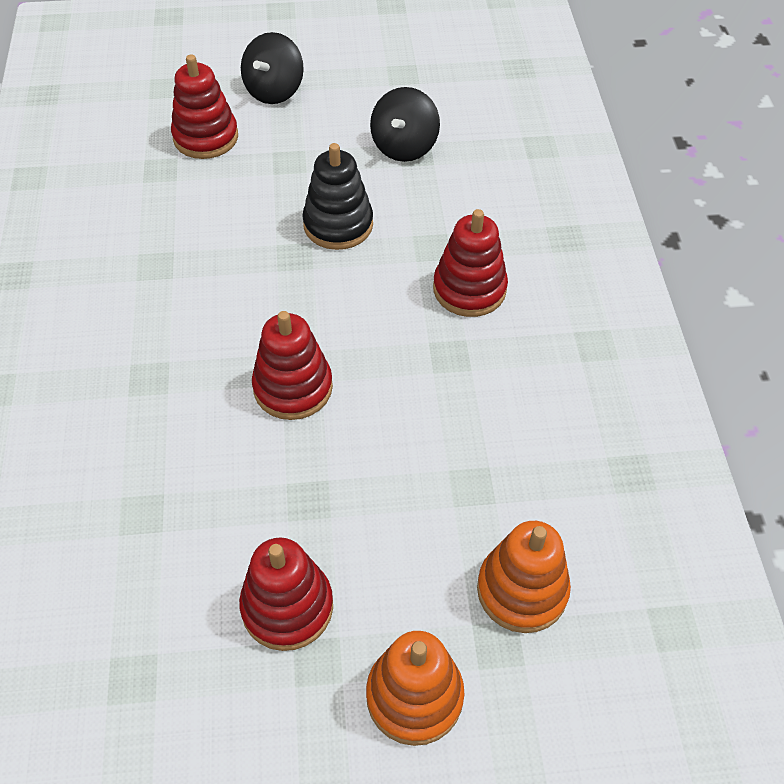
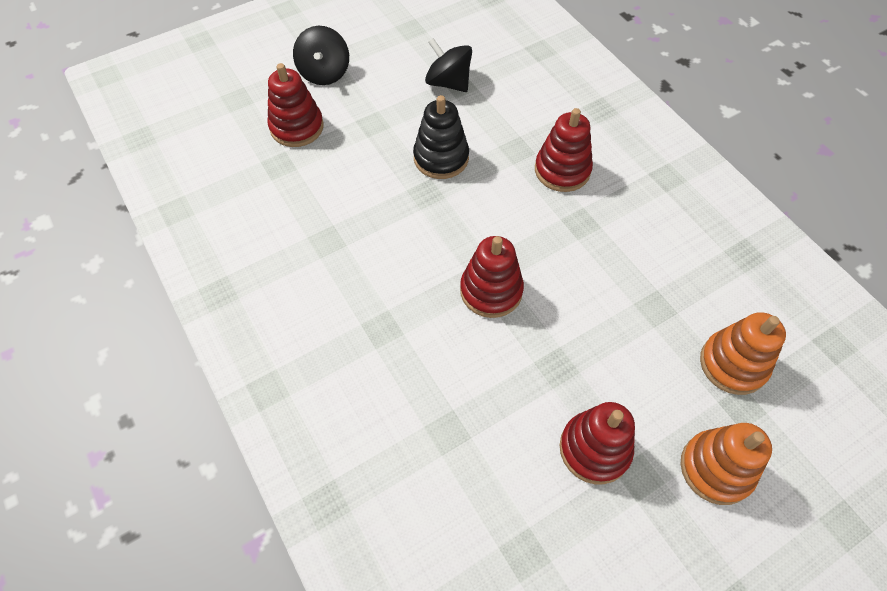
camera: 25 degrees left, 5 degrees up
(404, 146) = (448, 83): black spinning top -> black spinning top turned 135 degrees clockwise

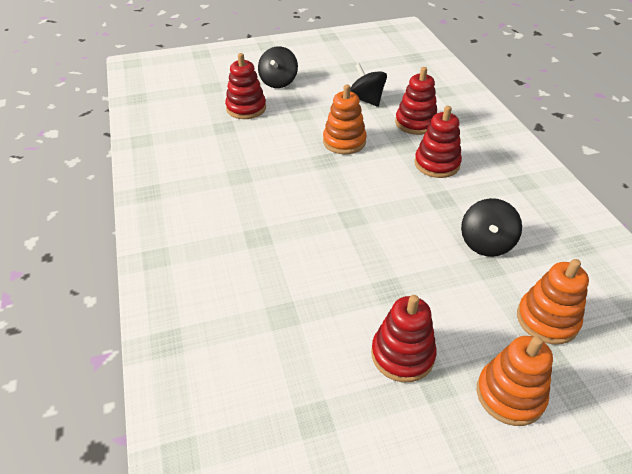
camera: 15 degrees right, 15 degrees down
(441, 158) = (344, 142): black stacking toy -> orange stacking toy
(491, 291) = (352, 229): red stacking toy -> red stacking toy (415, 123)
(646, 276) = (486, 243): none -> black spinning top

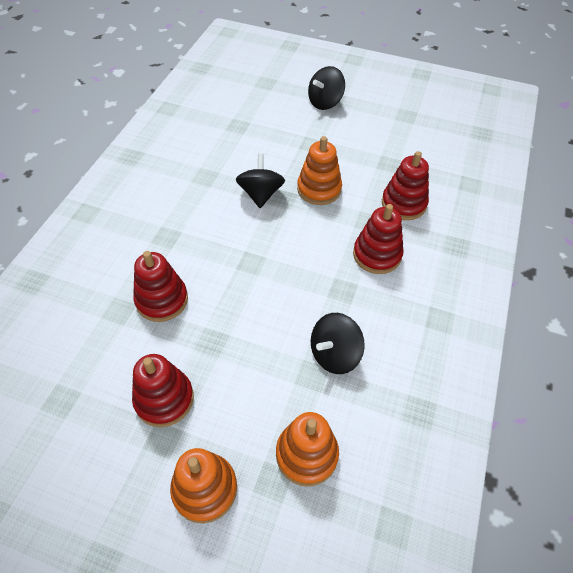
camera: 35 degrees right, 10 degrees up
(246, 108) = (272, 116): red stacking toy -> red stacking toy (162, 300)
(366, 100) = (383, 157): black spinning top -> black spinning top (260, 194)

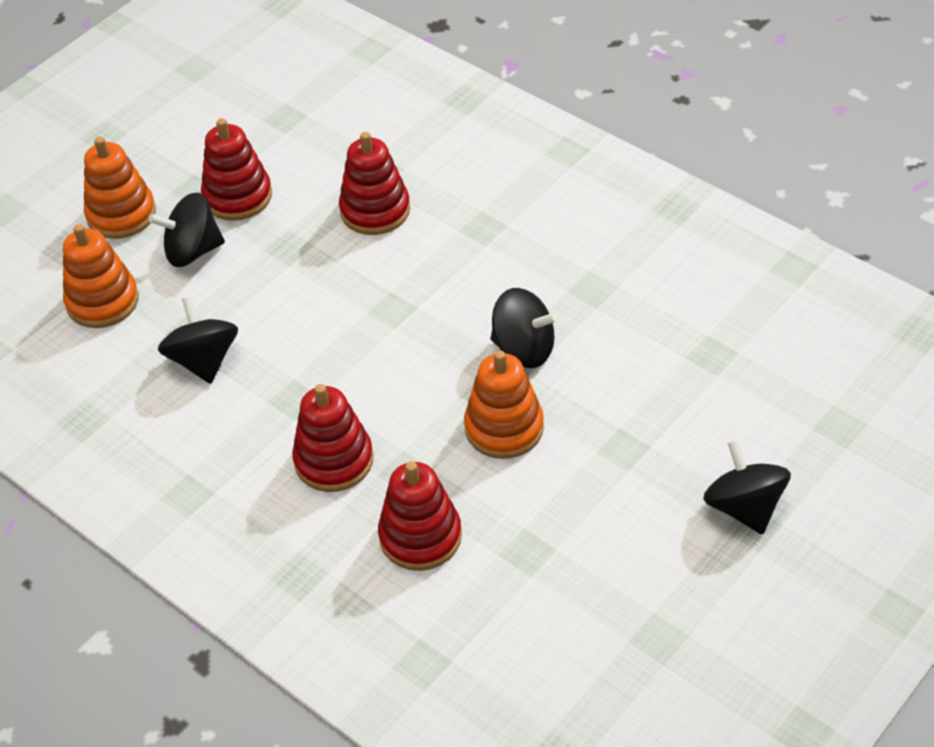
camera: 115 degrees right, 5 degrees down
(233, 408) = (193, 251): none -> black spinning top

